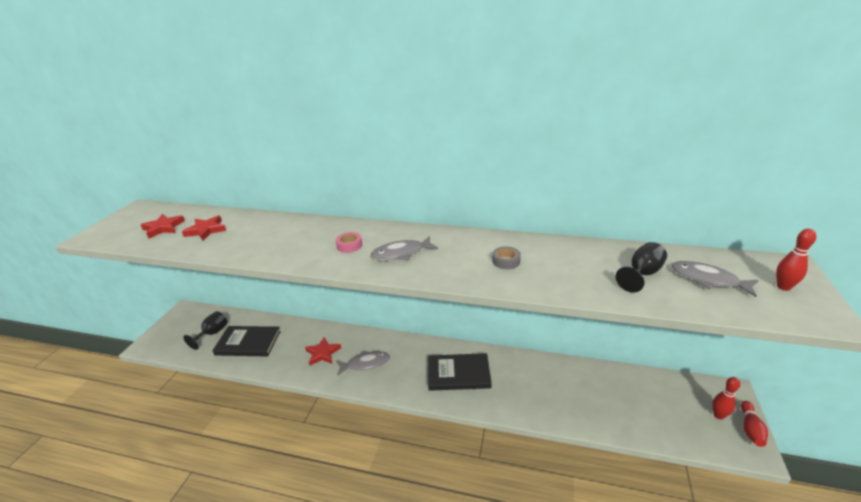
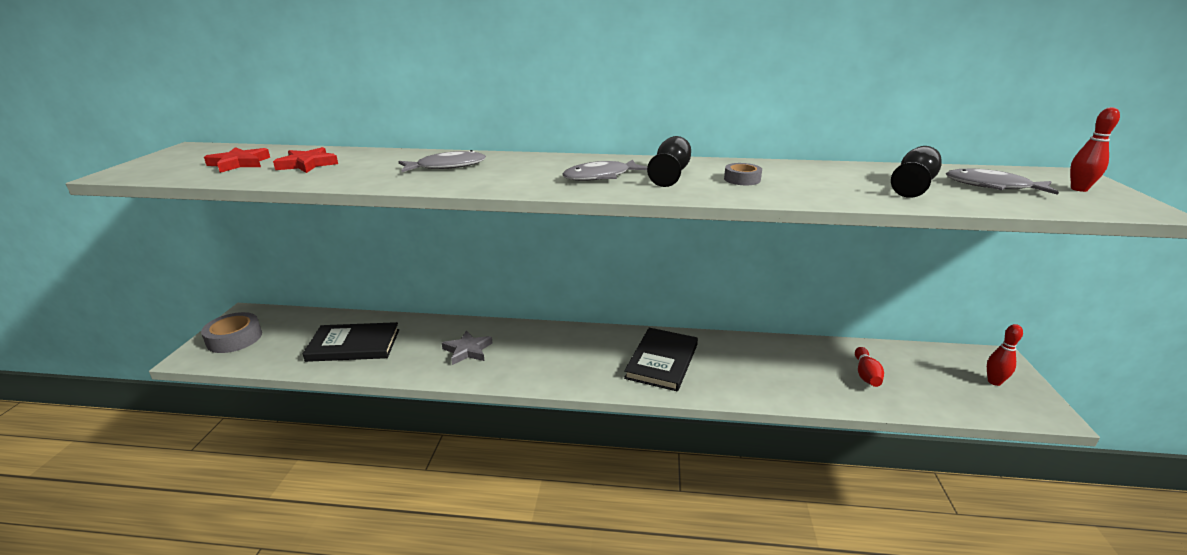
camera: 10 degrees left, 5 degrees down
(174, 332) = (234, 338): none -> grey tape
(212, 333) = (296, 337): black goblet -> black goblet (671, 173)
(323, 353) = (467, 350): red star -> grey star
(349, 245) = (525, 172): pink tape -> none
(365, 364) = (532, 358): grey fish -> grey fish (447, 166)
(458, 374) = (662, 361): black book -> black book turned 60 degrees counterclockwise
(750, 429) = (1035, 392): red bowling pin -> red bowling pin (866, 374)

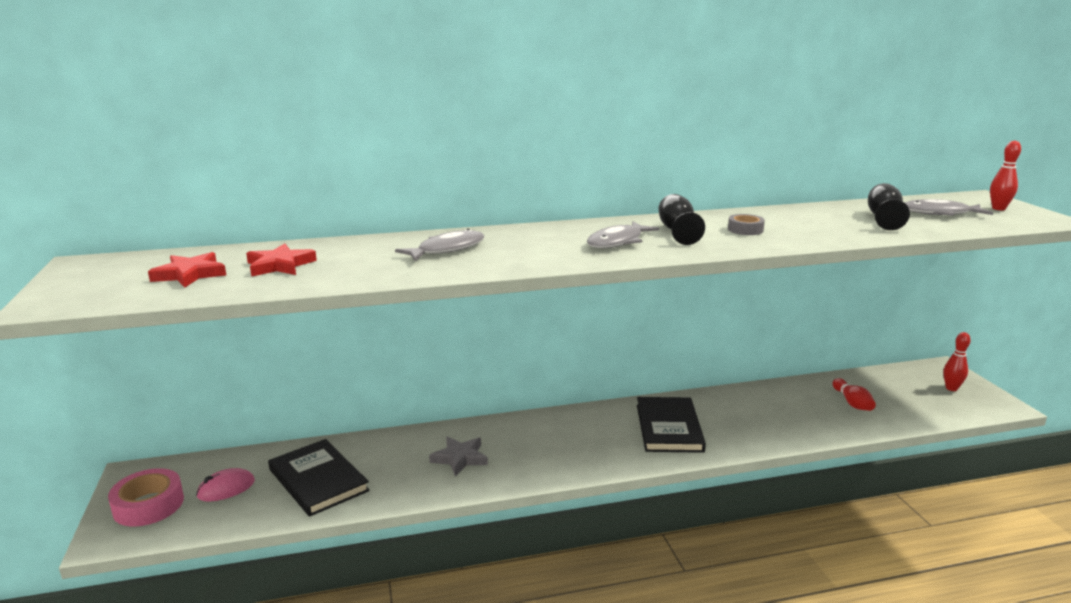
camera: 20 degrees left, 5 degrees down
(234, 338) = (148, 505): grey tape -> pink tape
(290, 337) = (226, 488): none -> pink mouse
(354, 345) = (318, 480): black book -> black book turned 75 degrees clockwise

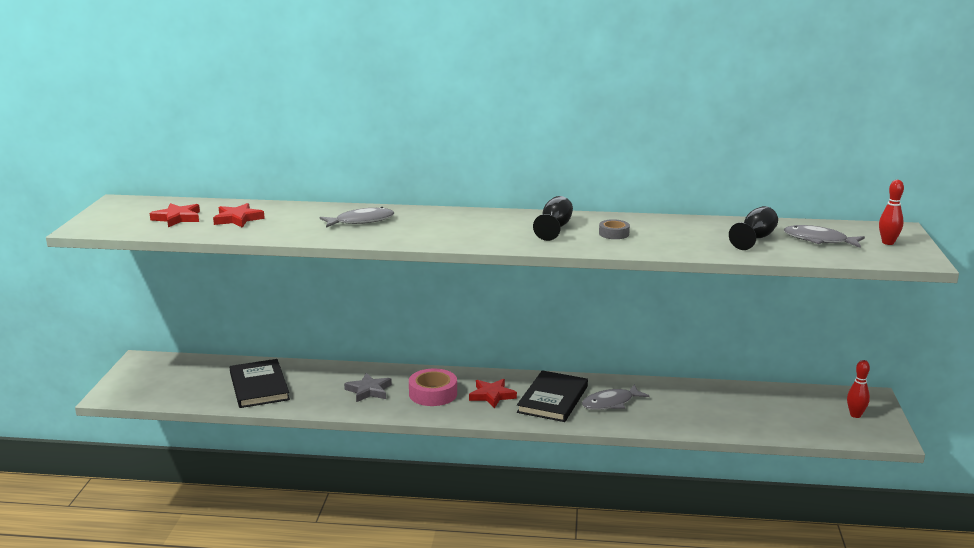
camera: 20 degrees right, 0 degrees up
(148, 505) = (142, 381): pink tape -> pink tape (433, 394)
(226, 488) = (195, 380): pink mouse -> none
(602, 436) = (492, 395): none -> red star
(618, 242) = (495, 231): grey fish -> grey fish (611, 403)
(852, 403) = (740, 409): red bowling pin -> none

